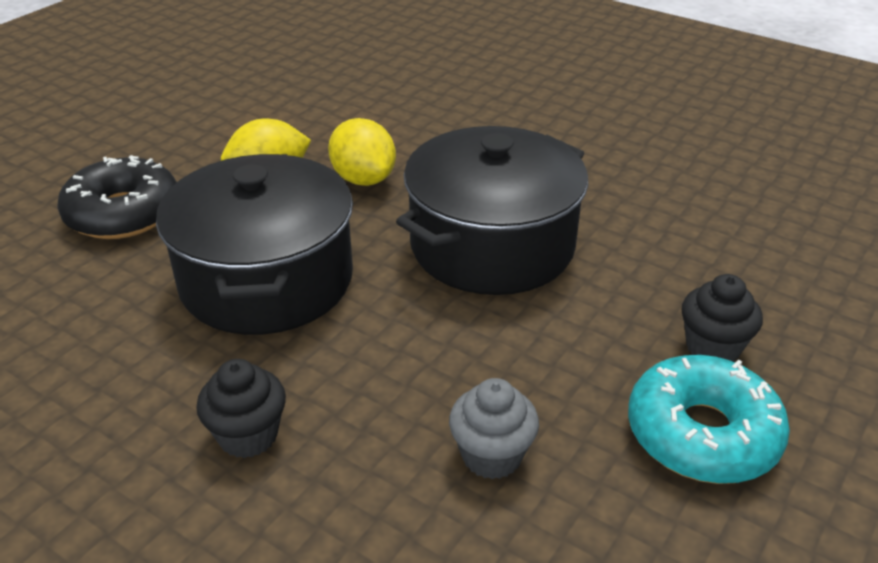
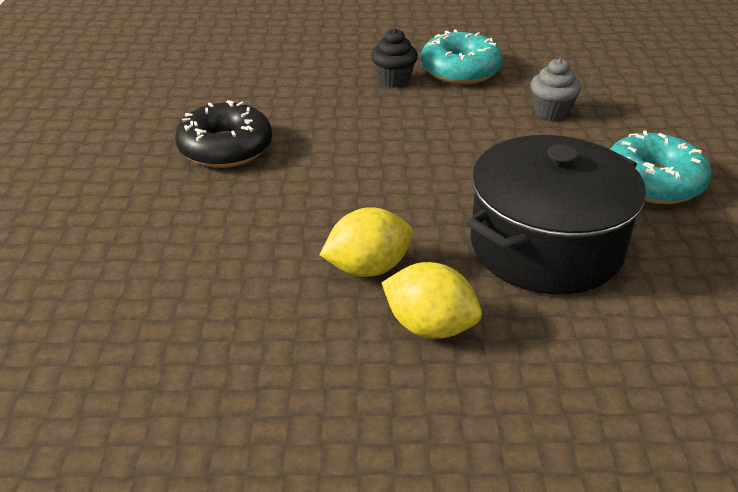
camera: 125 degrees left, 0 degrees up
(123, 213) = (590, 390): black donut -> black donut (225, 148)
(248, 435) = (653, 182): black cupcake -> turquoise donut
(363, 179) = (368, 268): yellow lemon -> yellow lemon turned 45 degrees clockwise
(492, 246) = (386, 171): black pot -> none

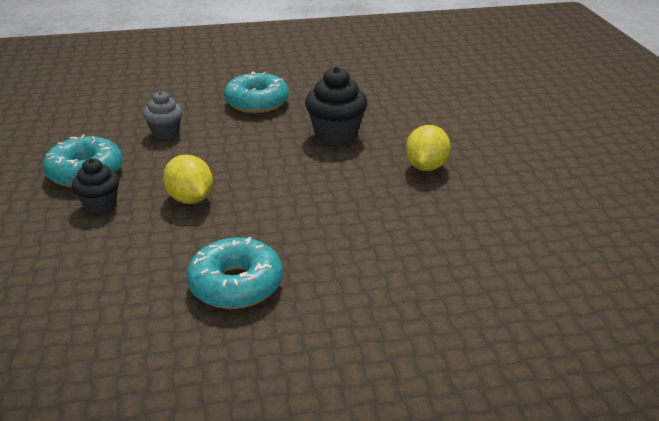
camera: 100 degrees left, 5 degrees down
(225, 148) = (236, 284): black donut -> turquoise donut
(368, 268) = (382, 191): yellow lemon -> yellow lemon (190, 199)
(546, 246) = (336, 134): black pot -> black cupcake

